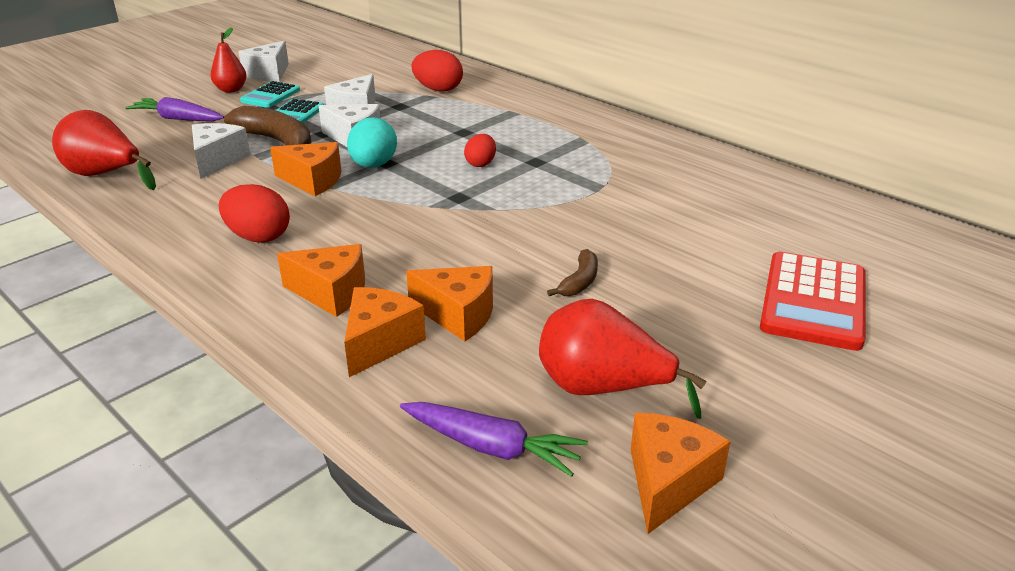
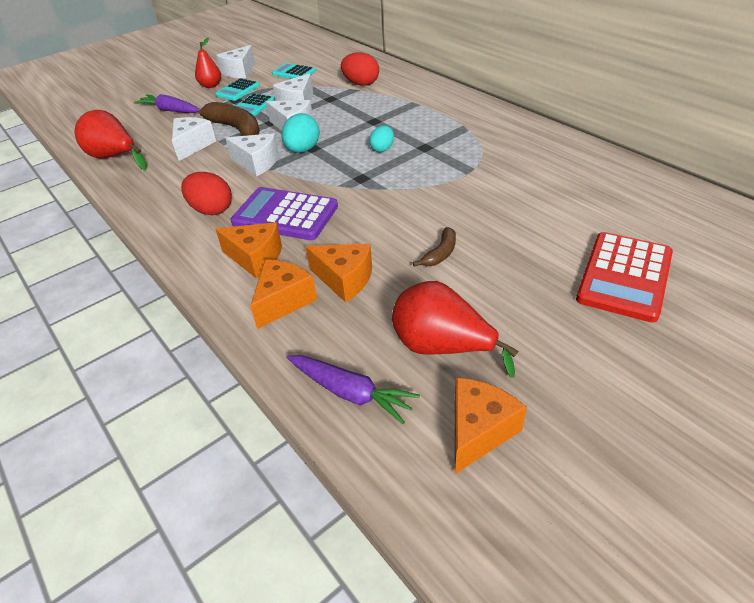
camera: 10 degrees right, 10 degrees up
(313, 181) = (257, 163): orange cheese -> white cheese
(345, 76) = (294, 73): none -> turquoise calculator
(363, 241) = (285, 215): none -> purple calculator
(480, 164) = (382, 149): red egg -> turquoise egg

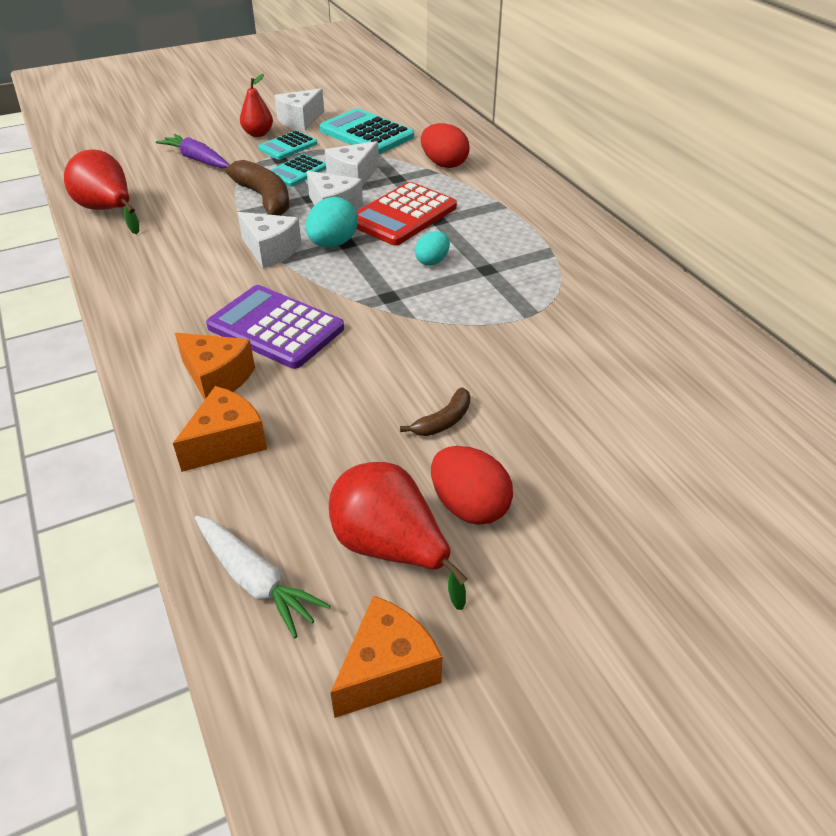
camera: 10 degrees right, 0 degrees up
(192, 145) = (204, 212): white cheese -> none
(211, 210) = (191, 303): red egg -> red egg (469, 506)
(294, 73) = (366, 134): turquoise calculator -> turquoise calculator, size x1.69
(344, 279) = (311, 430): orange cheese -> none
(350, 392) = (255, 580): purple carrot -> white carrot
(624, 276) = (668, 506): red calculator -> red calculator (403, 215)

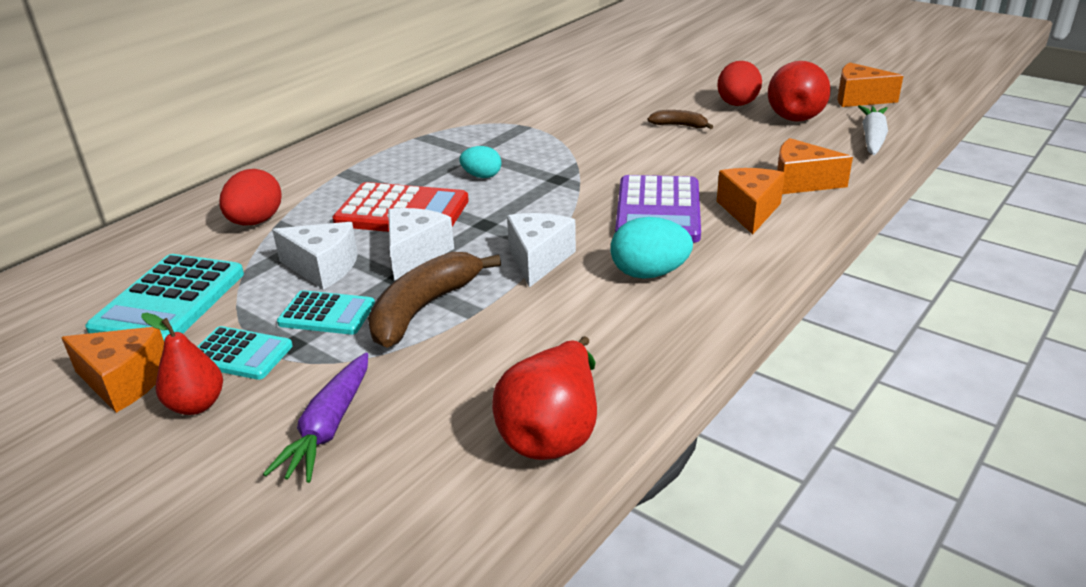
camera: 115 degrees left, 10 degrees down
(300, 120) = (124, 381): white cheese -> orange cheese
(333, 244) = (493, 230): turquoise egg -> turquoise egg (649, 273)

